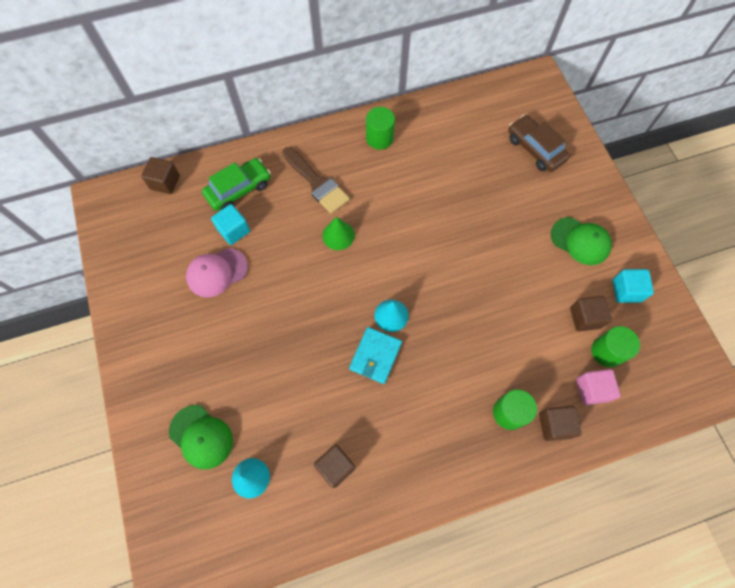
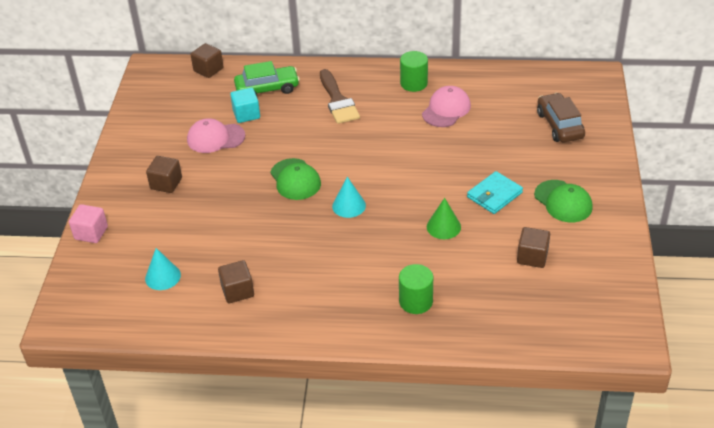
camera: 25 degrees right, 25 degrees down
(201, 437) = (139, 239): green cap -> green cap (295, 179)
(338, 235) = (335, 140): green cone -> green cone (443, 227)
(375, 356) = (317, 229): turquoise wallet -> turquoise wallet (494, 195)
(425, 162) = (446, 109): none -> pink cap
(554, 425) = (453, 323): brown cube -> brown cube (166, 183)
(592, 390) = (506, 309): pink cube -> pink cube (91, 233)
(607, 351) = (538, 286): green cylinder -> none
(626, 291) = (587, 249): turquoise cube -> none

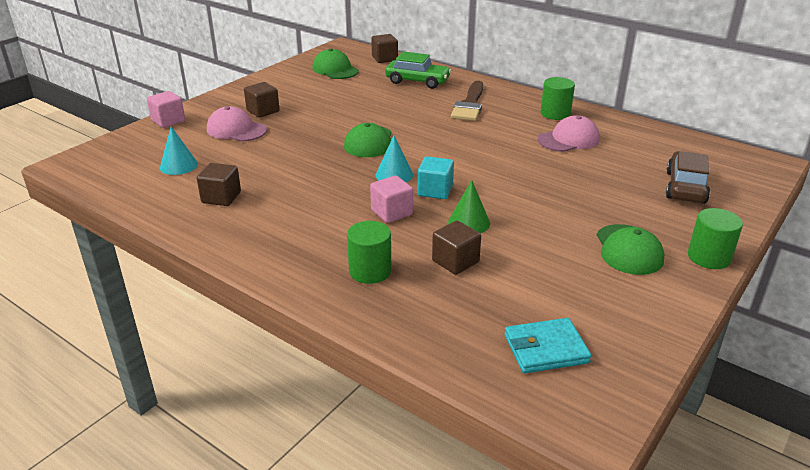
camera: 30 degrees right, 10 degrees down
(176, 103) = (335, 69): none -> green cap
(215, 138) = (337, 97): pink cap -> pink cap (236, 130)
(246, 114) = (381, 91): turquoise cube -> turquoise cube (435, 191)
(382, 243) = (391, 212): none -> pink cube
(494, 195) = (552, 217): turquoise wallet -> turquoise wallet (546, 349)
(532, 257) = (541, 284): brown cube -> brown cube (455, 261)
(614, 185) = (709, 257): none -> green cylinder

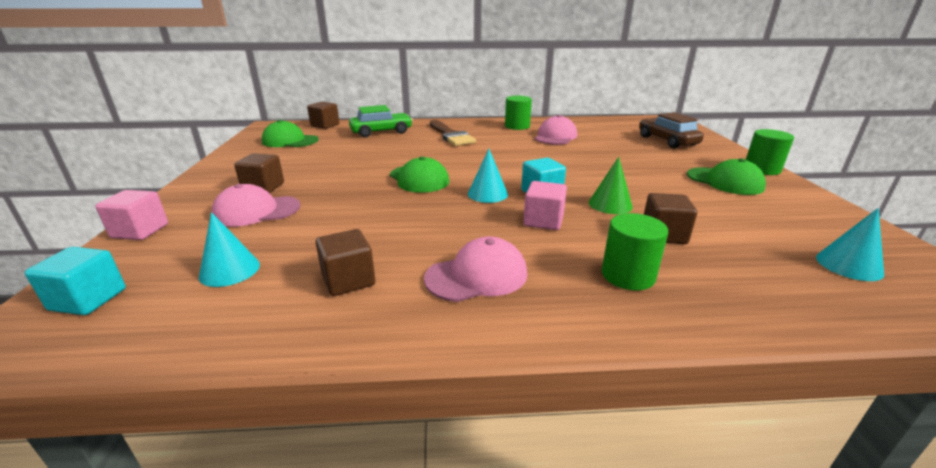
camera: 40 degrees left, 5 degrees down
(111, 155) = (88, 299): none -> turquoise cube
(286, 227) = (477, 276): none -> pink cap
(546, 349) = (849, 265): turquoise wallet -> turquoise cone

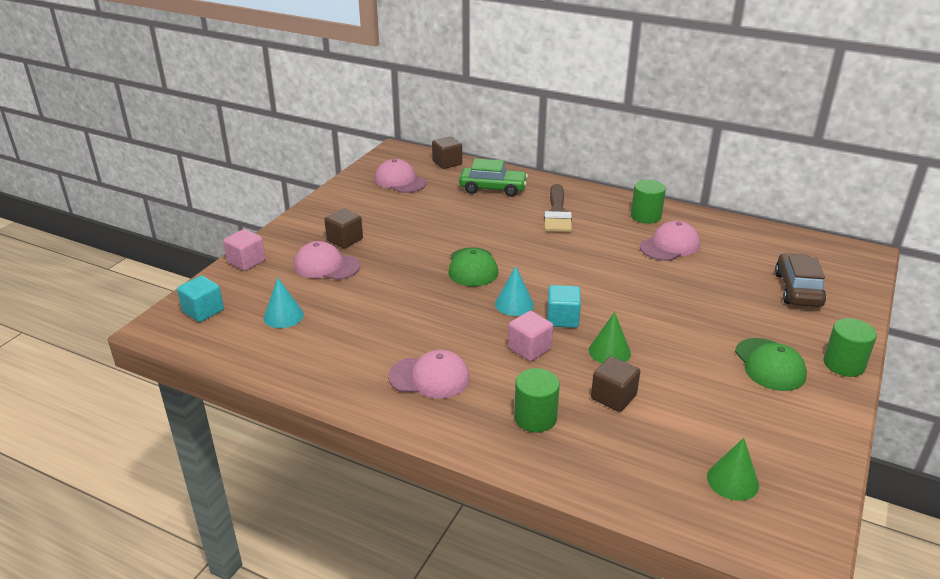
camera: 30 degrees right, 5 degrees up
(290, 141) = (400, 181): green cap -> pink cap
(348, 280) = (347, 350): brown cube -> none
(849, 265) = (732, 481): turquoise cone -> green cone

